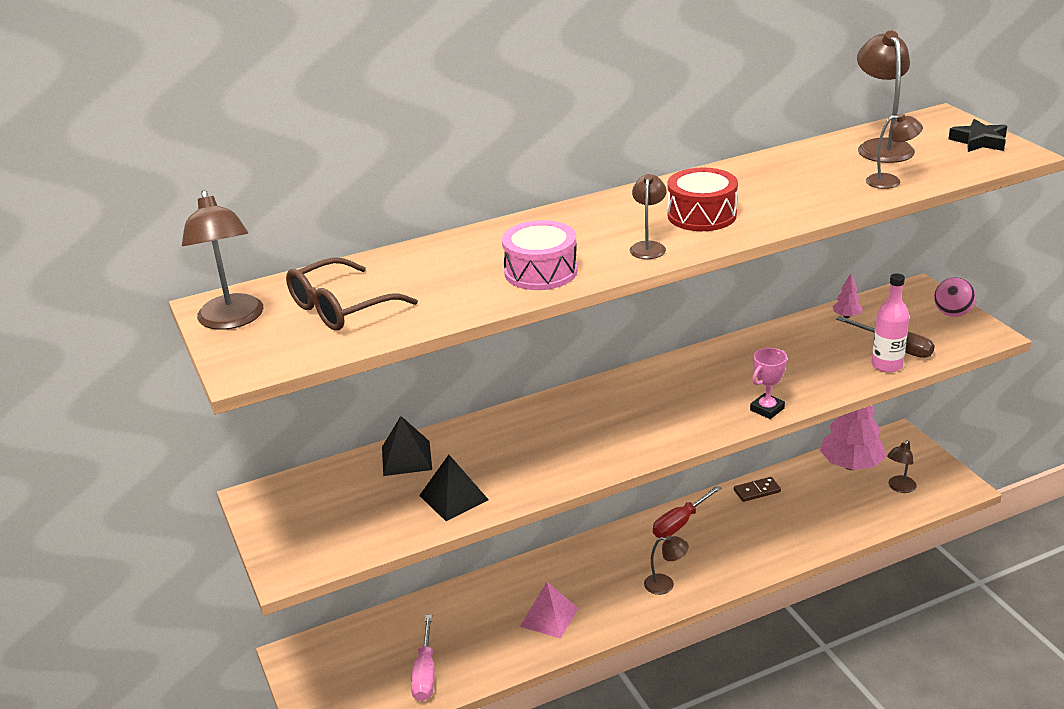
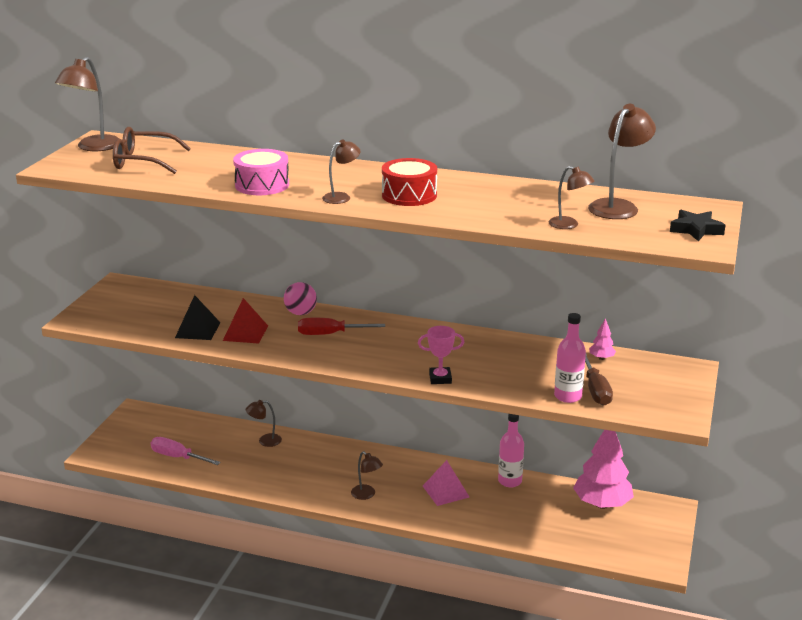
camera: 40 degrees right, 5 degrees down
(406, 458) = (211, 301): black pyramid -> none
(425, 673) = (178, 457): pink screwdriver -> pink screwdriver turned 75 degrees clockwise
(510, 471) = (245, 333): none -> red pyramid
(549, 617) = (278, 470): pink pyramid -> pink pyramid (445, 491)
(680, 523) = (430, 470): red screwdriver -> red screwdriver (330, 334)
(757, 491) = (510, 481): brown domino -> pink bottle
(899, 488) = (613, 536): brown lamp -> brown lamp (265, 441)
(952, 314) = (682, 393): pink ball -> pink ball (300, 313)

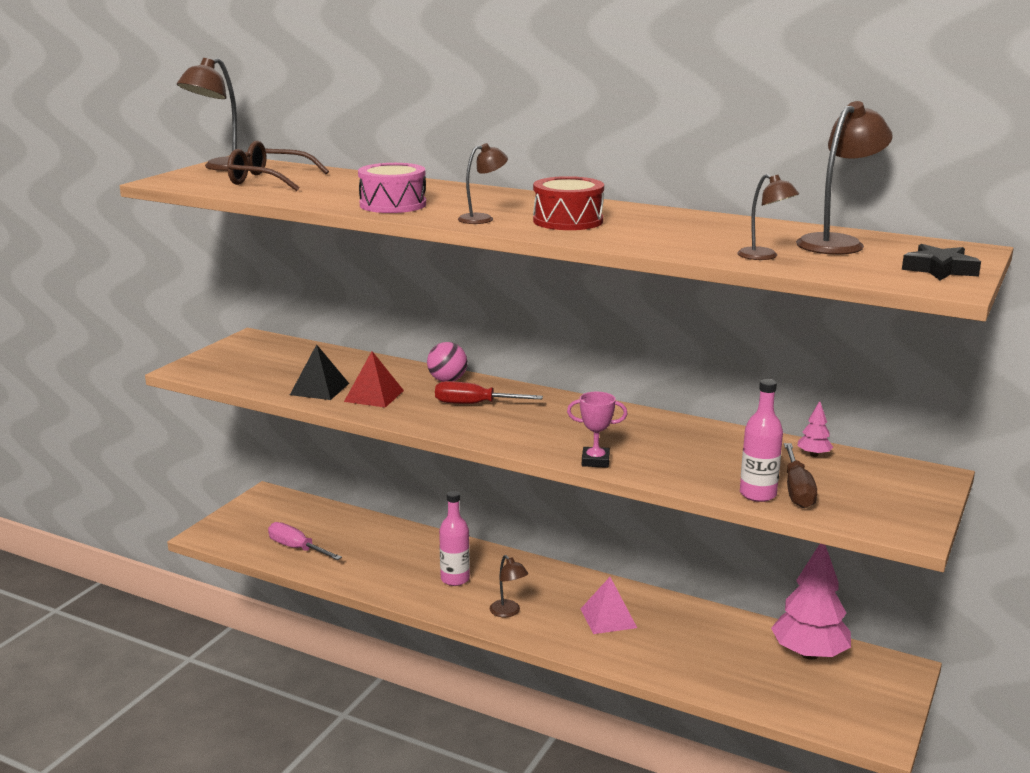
camera: 10 degrees right, 5 degrees down
(265, 441) = (403, 540): brown lamp -> none
(510, 481) = (693, 614): pink bottle -> pink bottle (455, 579)

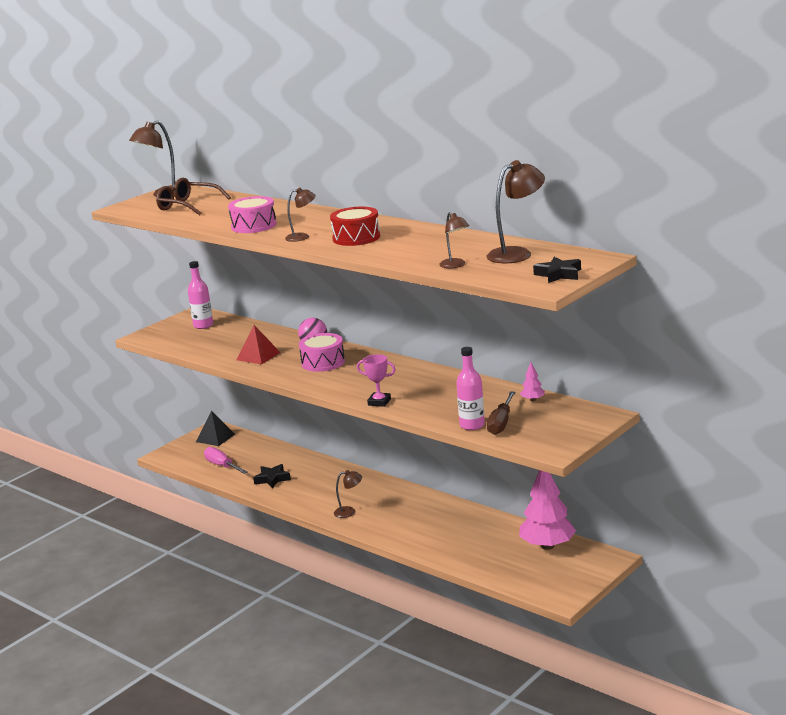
camera: 15 degrees right, 0 degrees up
(319, 389) = (224, 351): black pyramid -> black pyramid (215, 438)
(377, 566) = (272, 479): none -> black star
(455, 579) = (322, 489): pink bottle -> pink bottle (203, 325)
(475, 404) = (323, 362): red screwdriver -> pink drum
(508, 612) = (349, 512): brown lamp -> brown lamp turned 75 degrees counterclockwise
(608, 618) = (417, 518): pink pyramid -> none

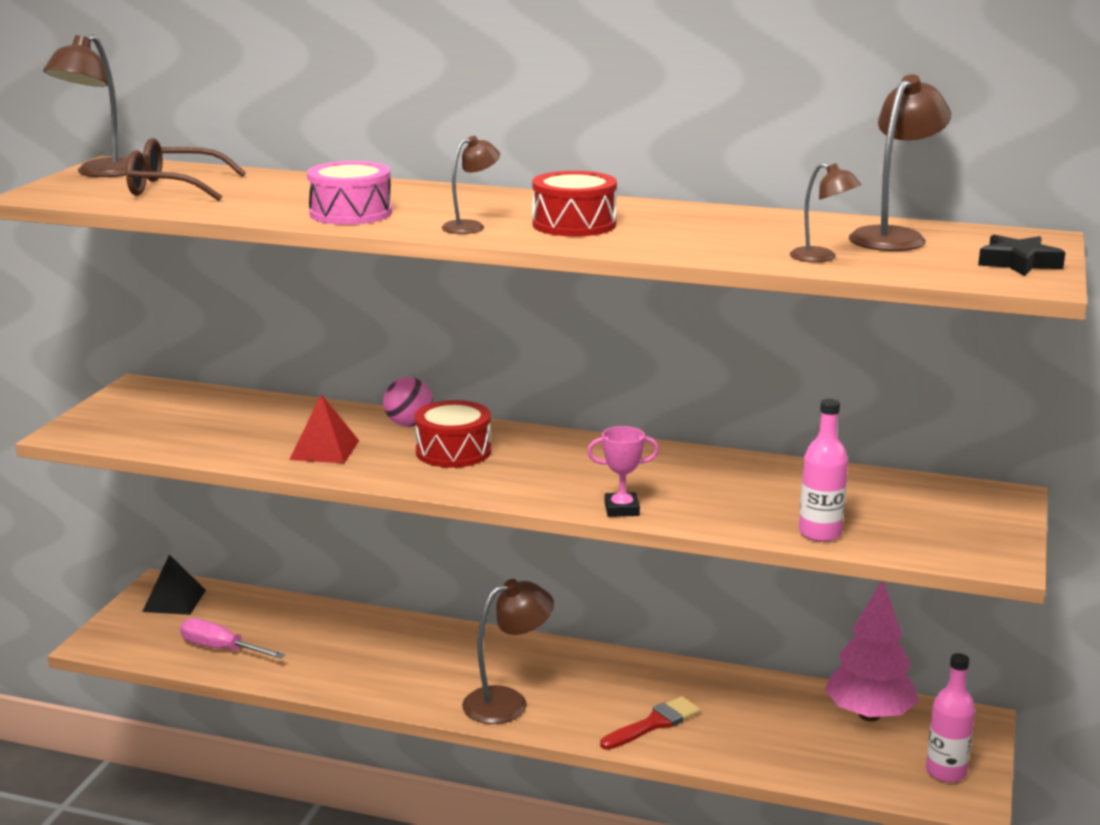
camera: 25 degrees left, 0 degrees up
(203, 325) = (171, 406): pink bottle -> pink bottle (946, 772)
(272, 479) = (329, 661): black star -> none
(323, 362) = (453, 451): pink drum -> red drum
(349, 512) = (507, 702): brown lamp -> brown lamp, size x1.72
(419, 533) = (654, 724): none -> red brush
(501, 423) = (862, 524): brown screwdriver -> none
(532, 400) = (867, 482): pink tree -> none

